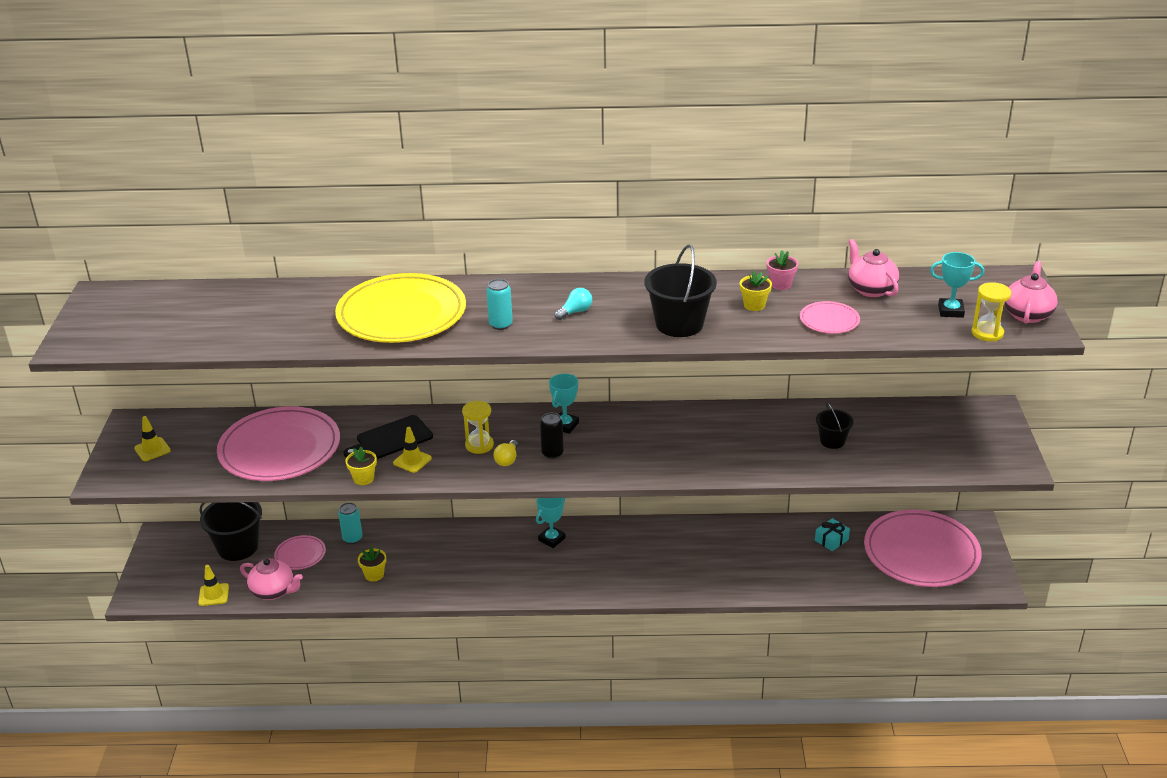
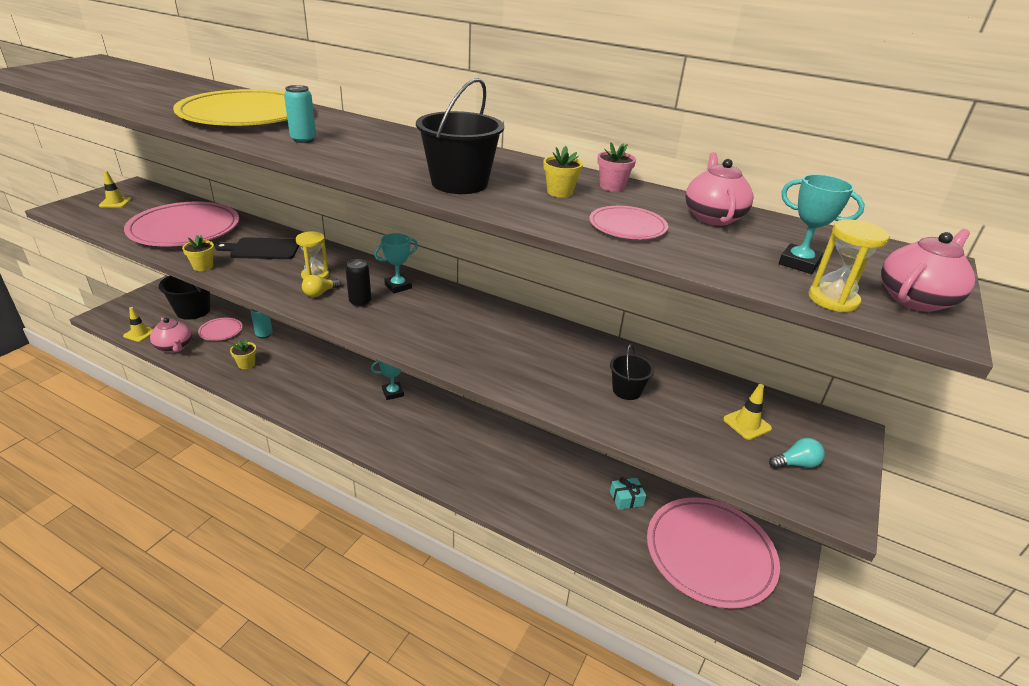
camera: 25 degrees right, 0 degrees up
(412, 461) = (253, 268): yellow traffic cone -> yellow traffic cone (747, 424)
(575, 312) = (381, 150): turquoise light bulb -> turquoise light bulb (796, 464)

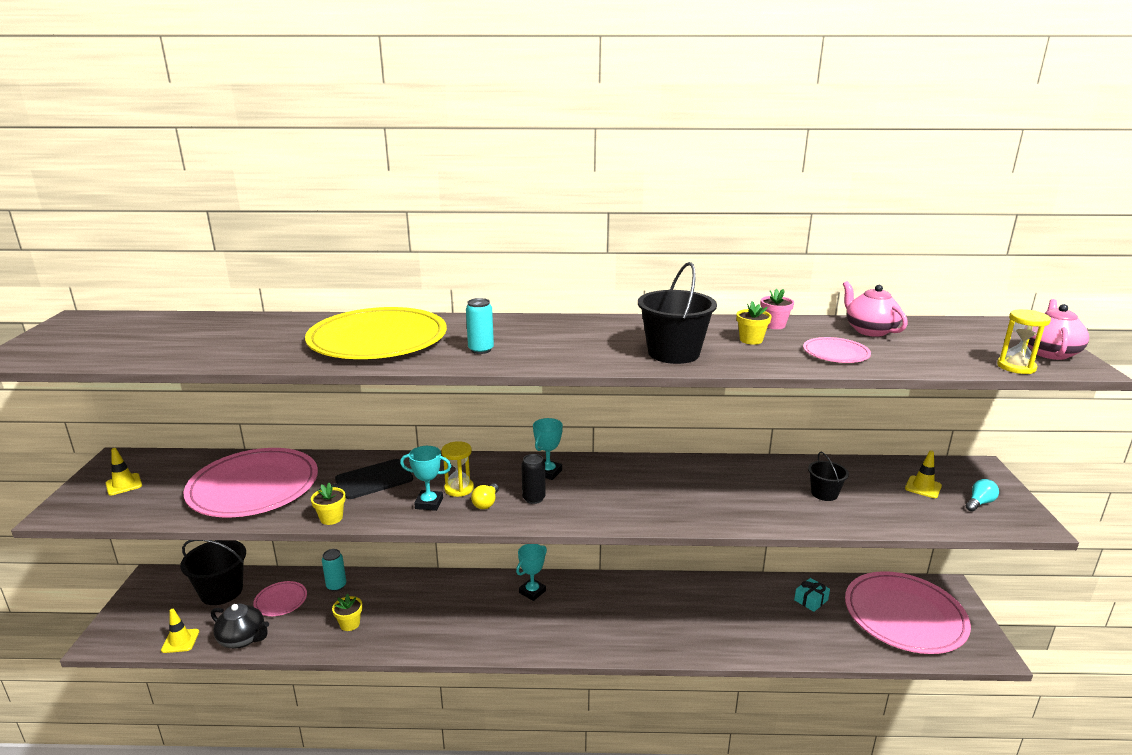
camera: 25 degrees left, 10 degrees down
(174, 347) = (243, 639): pink teapot -> black teapot
(799, 263) = (964, 348): turquoise trophy -> turquoise trophy (429, 503)

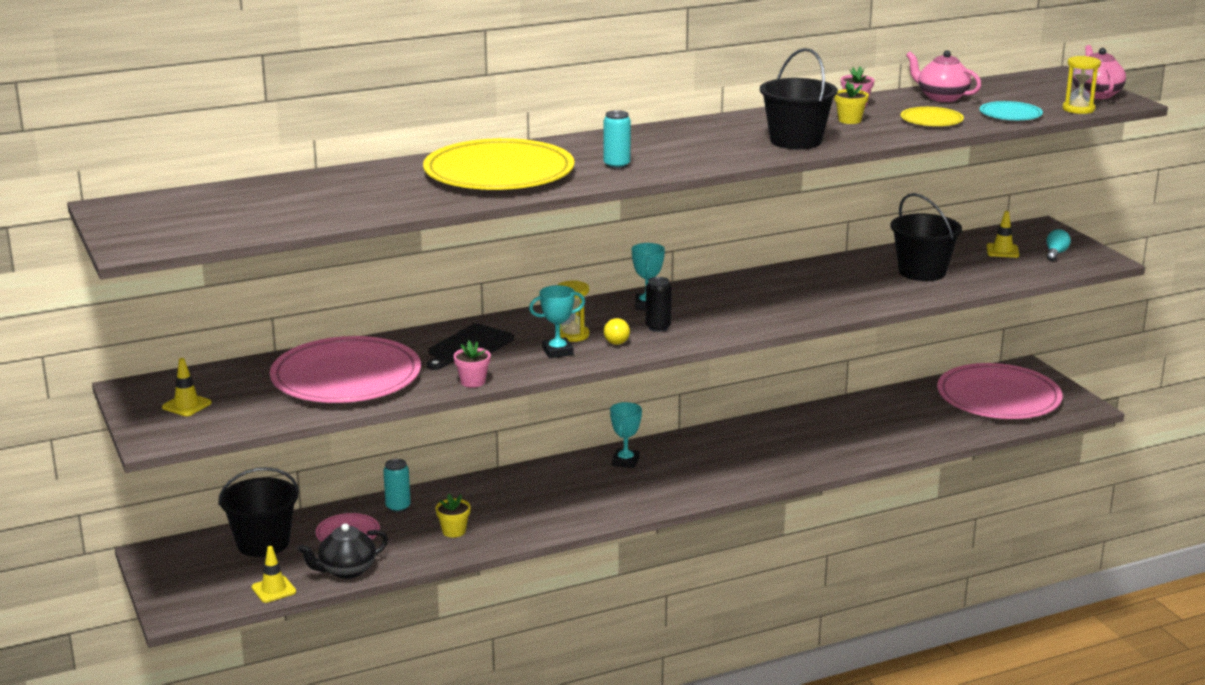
camera: 25 degrees left, 0 degrees up
(243, 639) = (346, 570): black teapot -> black teapot turned 150 degrees clockwise
(331, 518) = (472, 382): yellow flower pot -> pink flower pot
(811, 600) = (907, 405): turquoise gift -> none
(824, 493) = (922, 272): black bucket -> black bucket, size x1.77
(836, 353) = (931, 120): pink plate -> yellow plate
(930, 360) = (1010, 114): none -> turquoise plate

